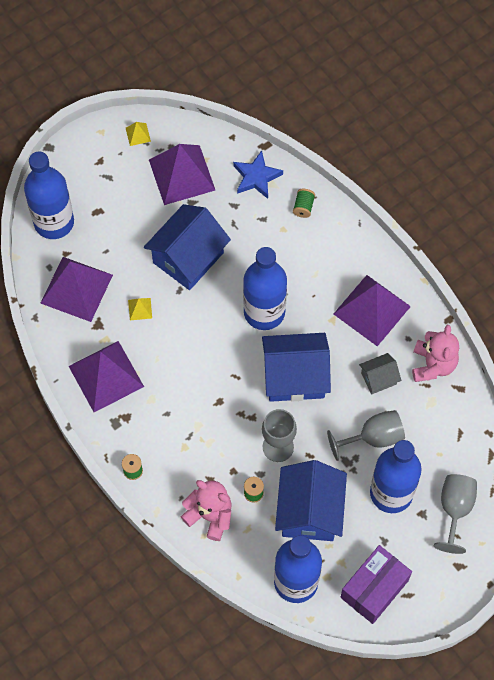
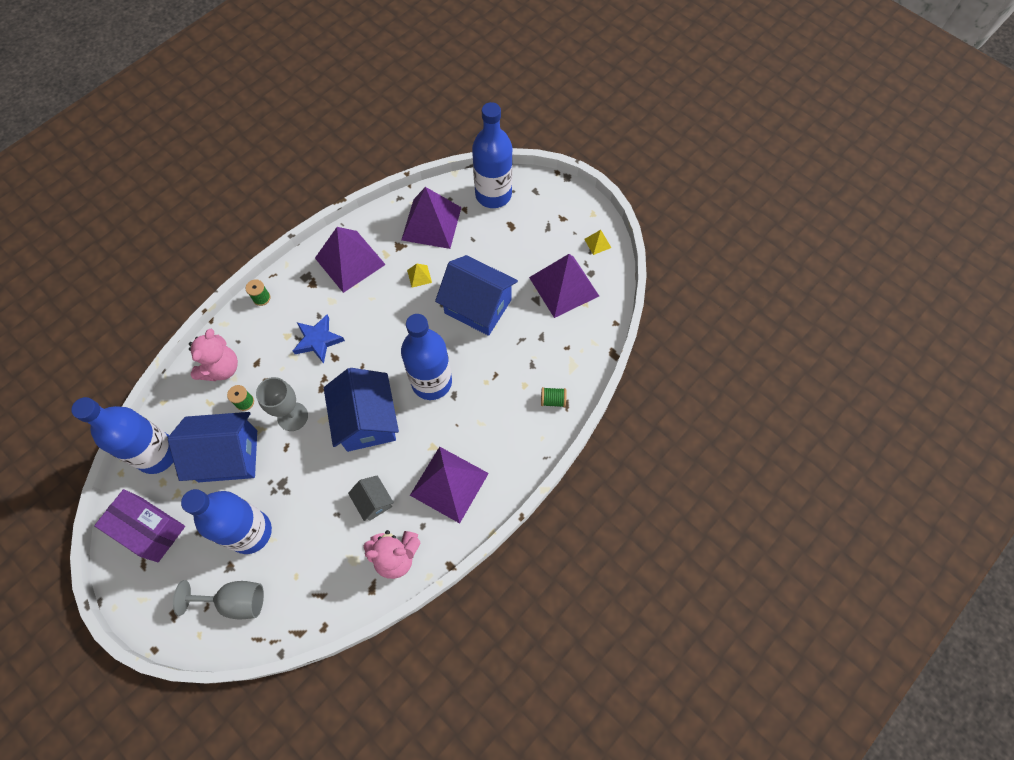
camera: 80 degrees right, 0 degrees up
(256, 177) = (576, 352): blue star -> blue star (318, 340)
(373, 438) = (308, 505): grey goblet -> none

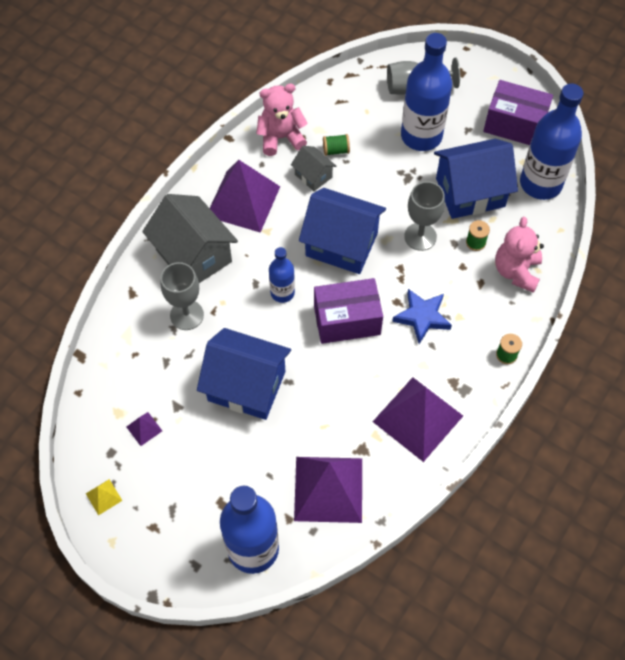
camera: 170 degrees right, 5 degrees down
(367, 421) = (341, 244): blue house -> blue house turned 45 degrees counterclockwise
(382, 348) = (347, 320): none -> purple box
(419, 276) = (326, 413): yellow pyramid -> none
(431, 382) = (282, 293): blue bottle -> blue bottle, size x0.53
(505, 432) = (193, 256): none -> grey house
(519, 375) = (187, 315): none -> grey goblet
(552, 400) = (146, 294): green spool -> green spool (336, 150)
(563, 286) = (144, 428): purple pyramid -> purple pyramid, size x0.40

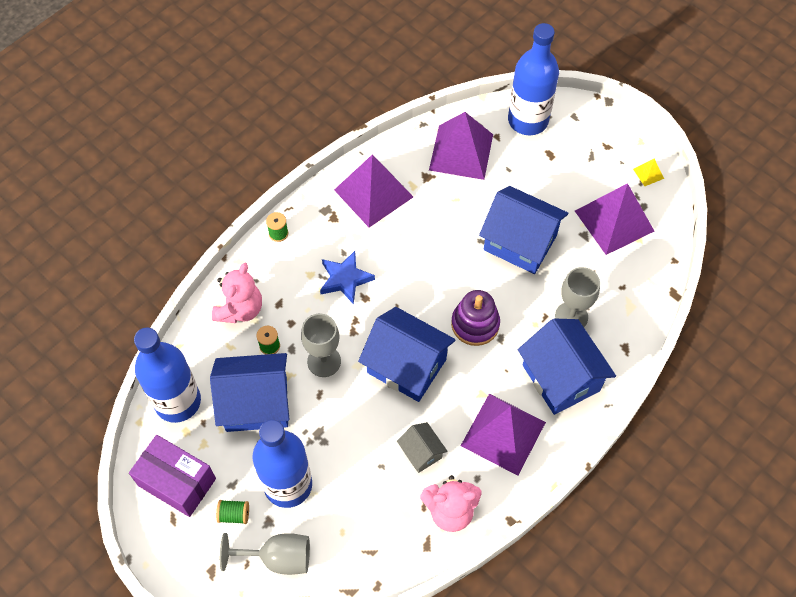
camera: 170 degrees left, 0 degrees up
(144, 428) = (614, 221): purple pyramid -> purple pyramid, size x2.47
(193, 256) = (561, 378): grey house -> blue house
(282, 293) = (475, 324): blue bottle -> purple stacking toy
(336, 150) = (390, 482): green spool -> green spool (234, 514)
(347, 320) = (417, 287): purple box -> none

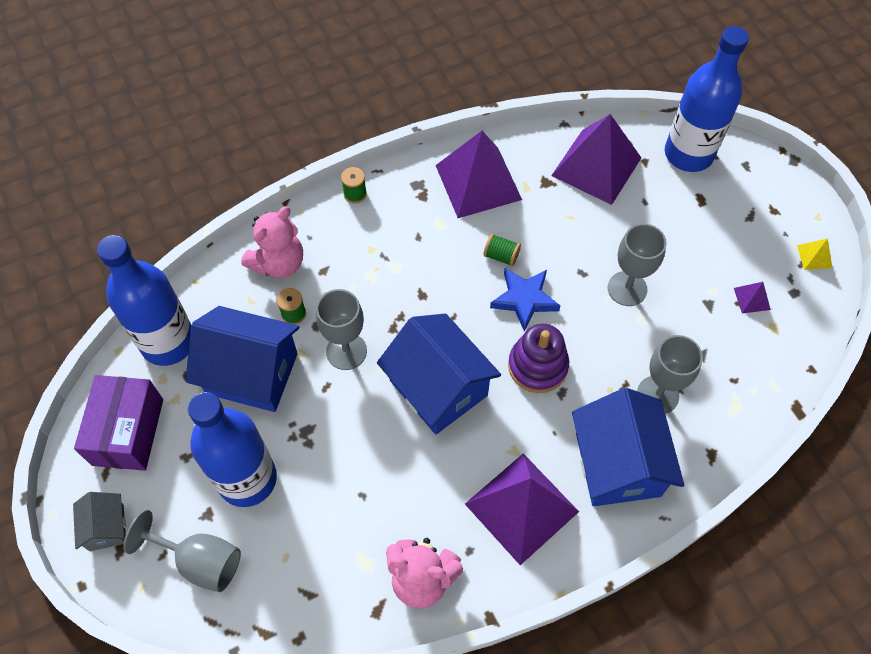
camera: 20 degrees right, 0 degrees up
(177, 482) = (128, 432): purple box -> purple box turned 45 degrees clockwise
(234, 514) = (173, 492): green spool -> green spool (501, 256)
(345, 279) = (408, 267): blue star -> blue star (524, 299)
(421, 452) = (415, 496): grey house -> grey house (106, 527)
(520, 242) = (627, 288): blue house -> grey goblet
(614, 221) = (751, 298): purple pyramid -> purple pyramid, size x0.40

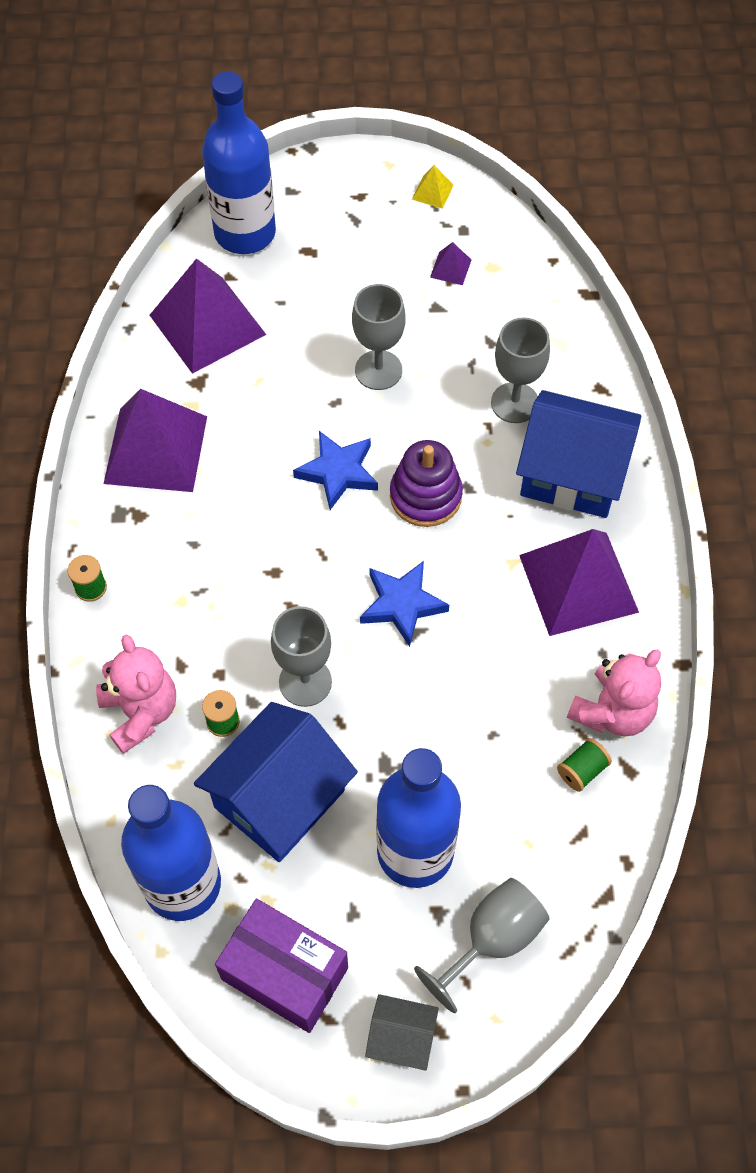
camera: 65 degrees left, 0 degrees up
(438, 388) = (402, 604): blue house -> blue star
(501, 256) = (269, 470): green spool -> green spool (582, 770)

